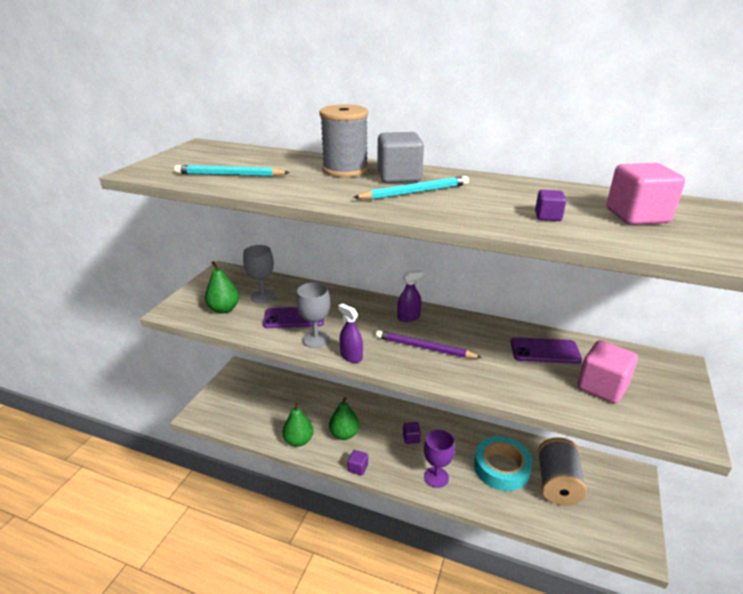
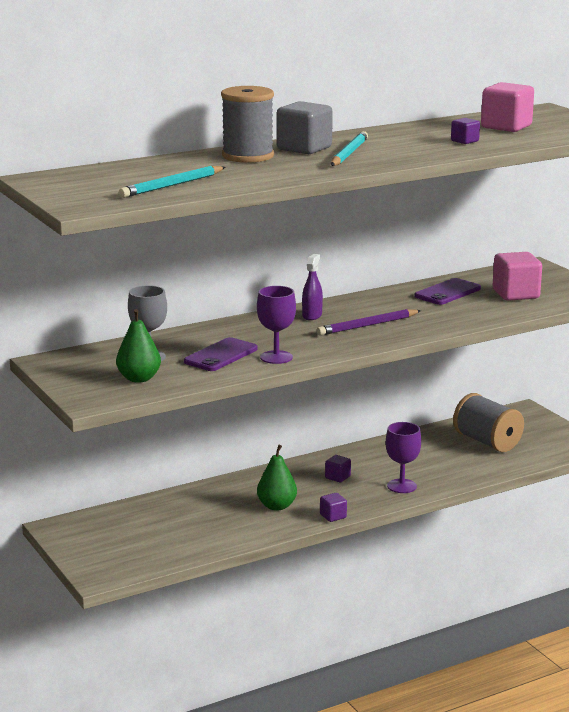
camera: 50 degrees left, 10 degrees down
(299, 440) = (245, 532): green pear -> none
(316, 339) = (276, 357): grey goblet -> purple goblet
(351, 356) = (329, 352): purple spray bottle -> none
(501, 467) = (436, 455): turquoise tape -> none

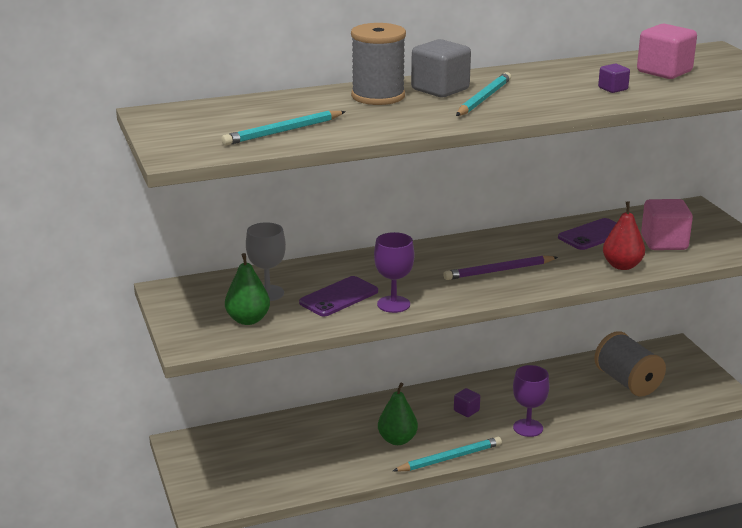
camera: 10 degrees right, 5 degrees up
(312, 316) = (446, 254): purple spray bottle -> none
(333, 516) = (450, 458): purple cube -> turquoise pencil
(482, 314) = (622, 266): none -> red pear

